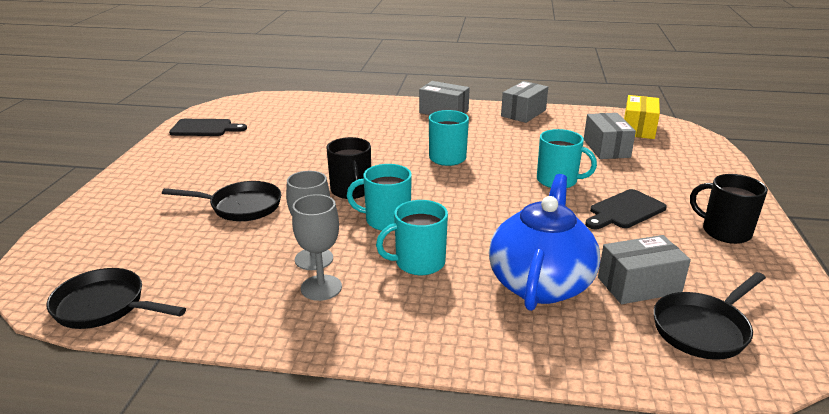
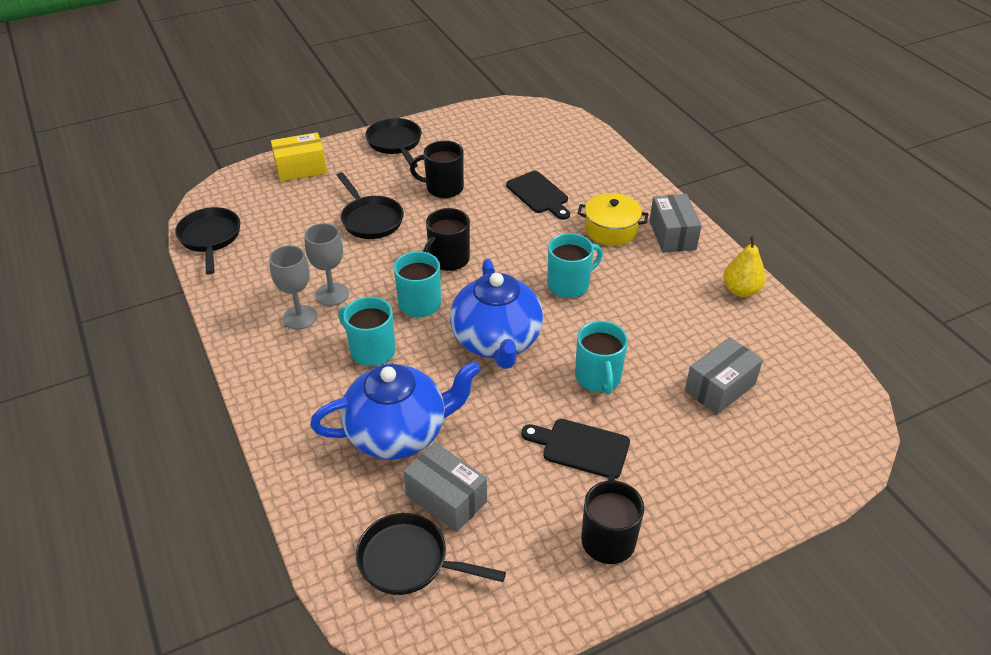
camera: 55 degrees right, 15 degrees up
(160, 163) = (395, 143): none -> black pan
(204, 128) = (473, 126): black cutting board -> black cutting board (539, 194)
(258, 163) = (443, 188): none -> black mug
(409, 126) = (611, 229): none -> yellow pot
(476, 204) = (497, 341): none -> blue teapot
(523, 113) = (741, 290): grey box -> yellow pear
(638, 129) = (811, 397): yellow box -> yellow box (301, 168)

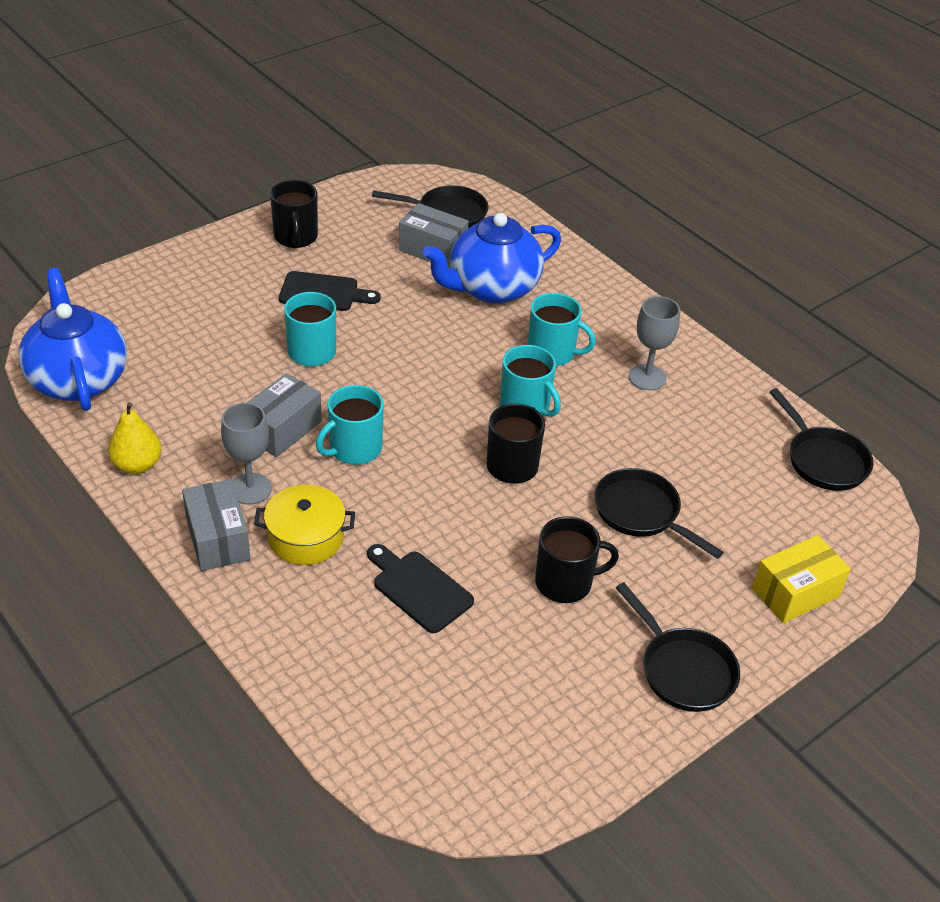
camera: 165 degrees right, 0 degrees up
(332, 294) = (628, 406): grey goblet -> grey goblet (250, 489)
(497, 341) = (424, 374): blue teapot -> blue teapot (78, 379)
(720, 387) = (184, 354): grey box -> grey box (282, 429)

